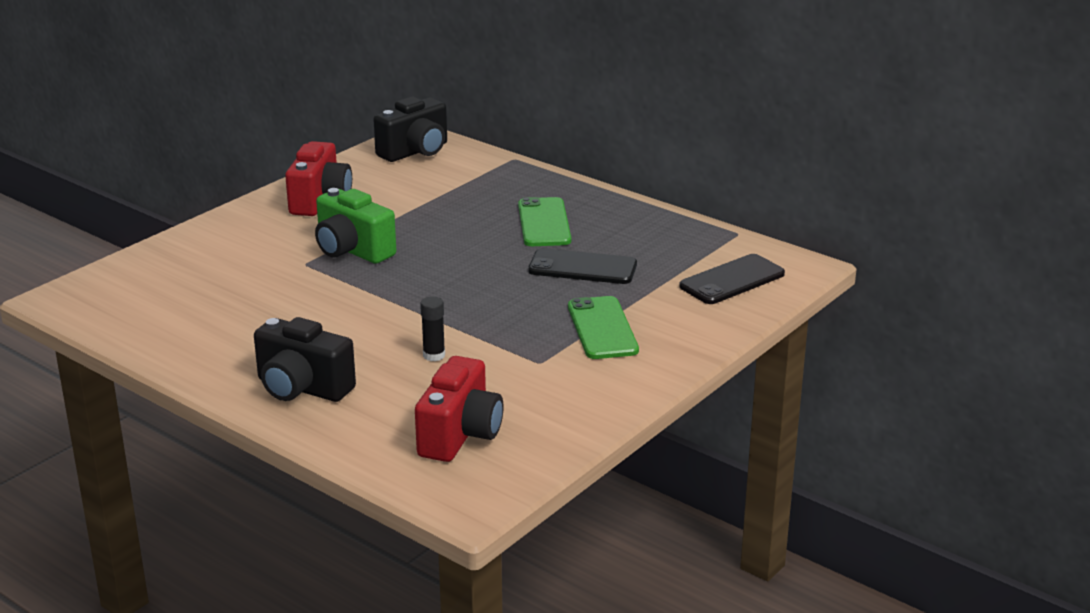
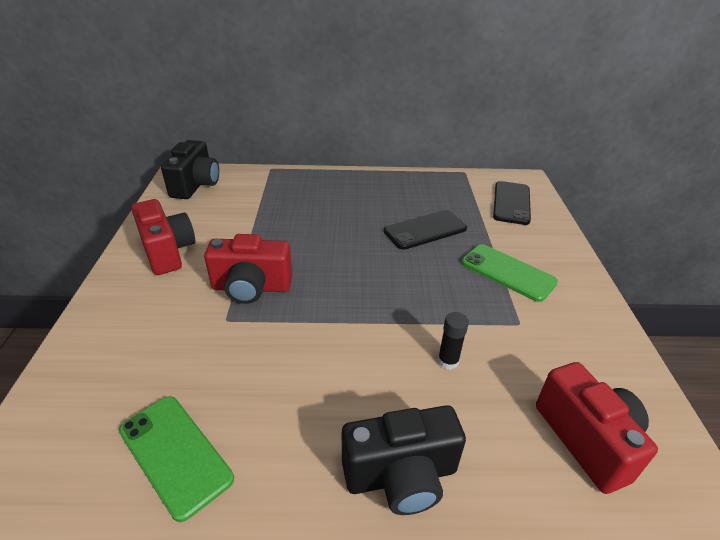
camera: 40 degrees left, 10 degrees up
(352, 250) = (251, 288): green camera -> red camera
(544, 223) = (354, 206): green phone -> green phone (175, 454)

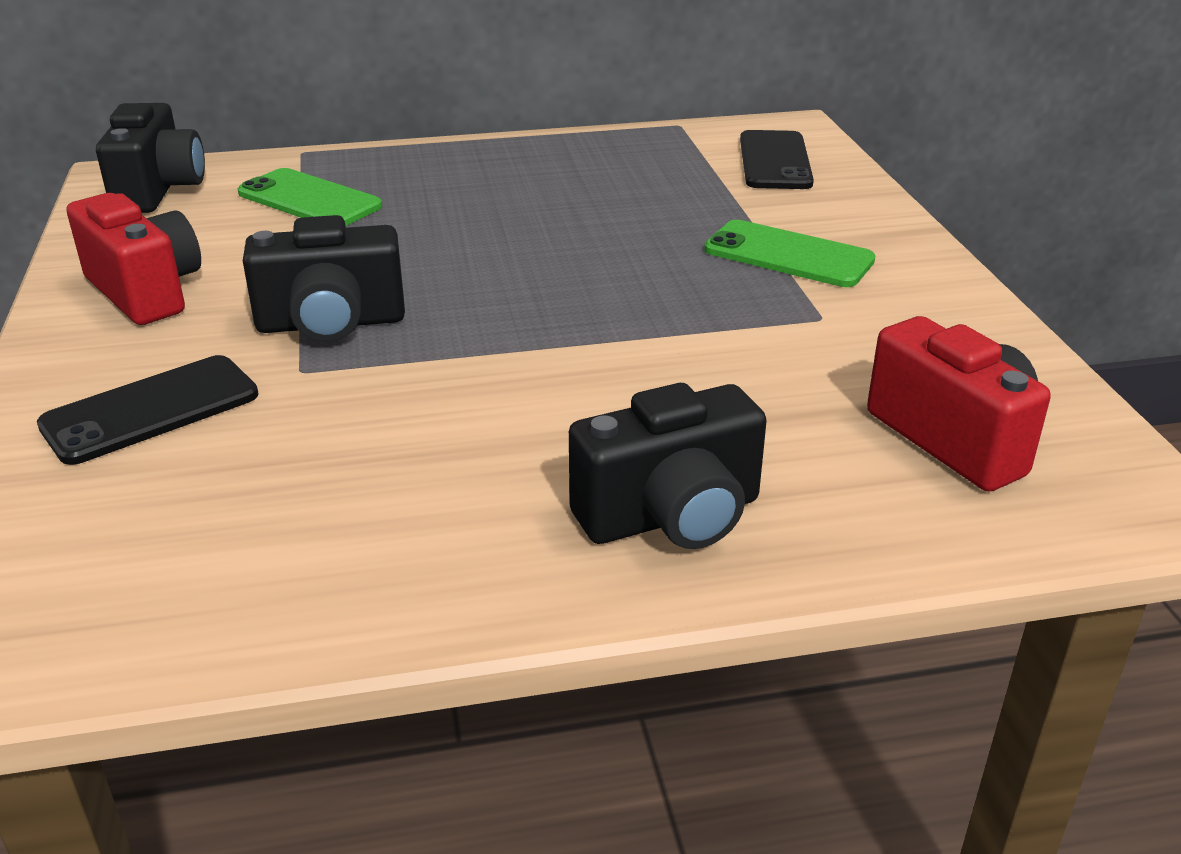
camera: 10 degrees left, 5 degrees down
(175, 454) = (280, 542): green phone -> green phone (309, 200)
(251, 288) = (331, 323): red camera -> black camera
(425, 230) = (628, 213): black phone -> black phone (151, 410)
(448, 361) = (713, 377): black glue stick -> none

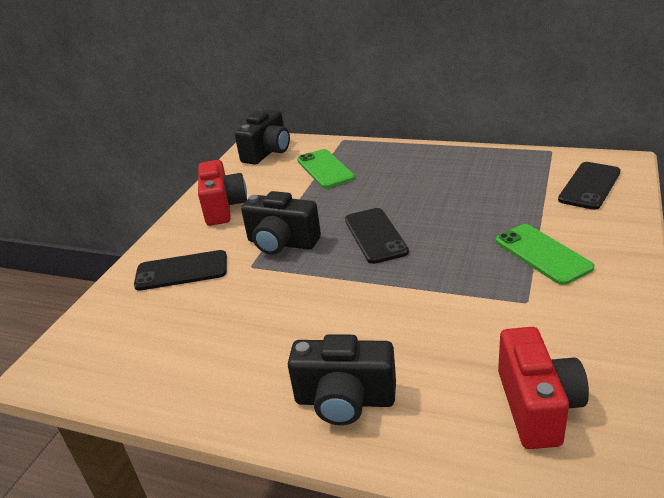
camera: 35 degrees right, 0 degrees up
(501, 280) = (375, 235): none -> black phone

